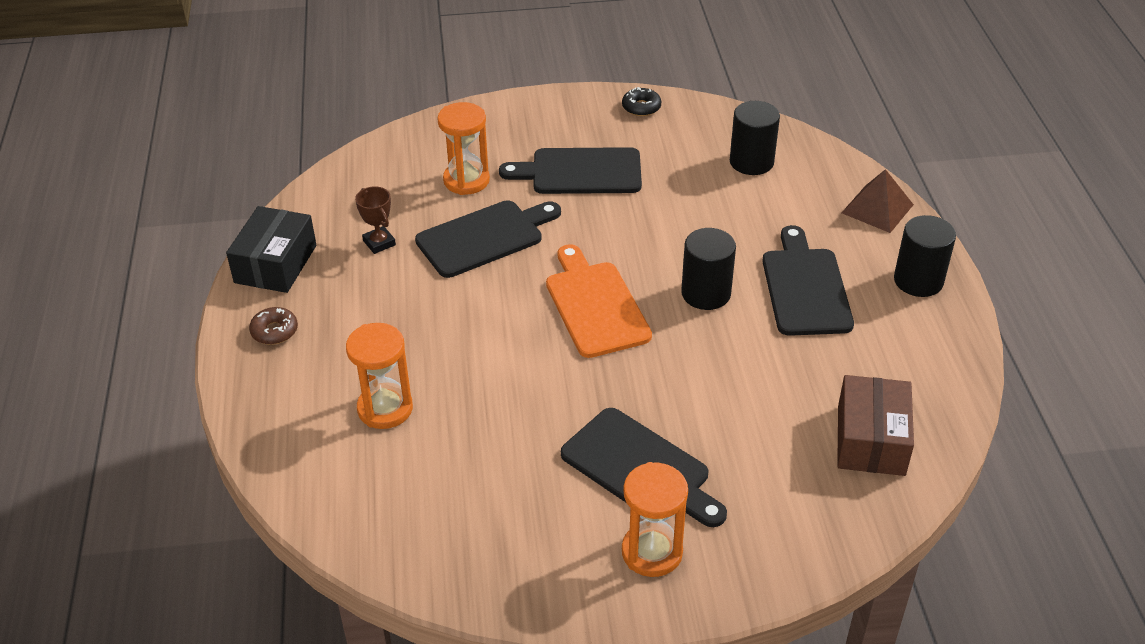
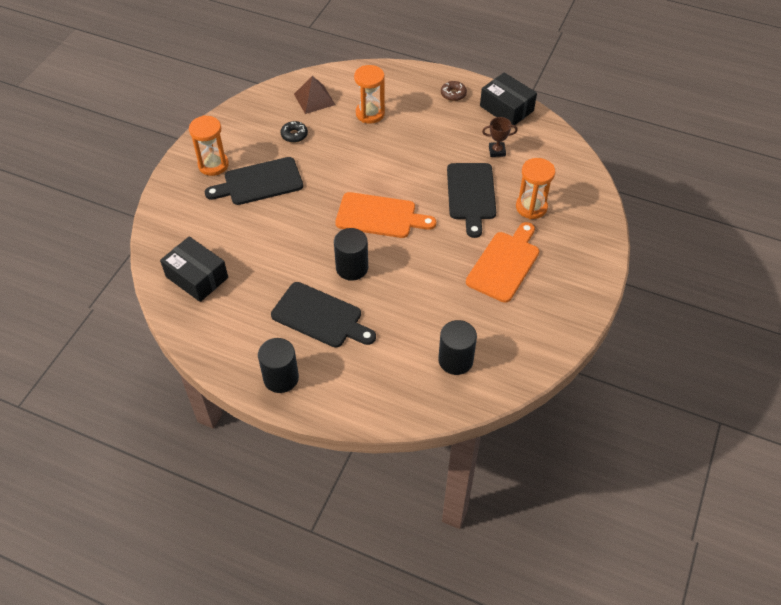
camera: 120 degrees right, 10 degrees up
(580, 172) = (504, 264): black cutting board -> orange cutting board
(641, 107) = (558, 331): black donut -> black donut (294, 135)
(871, 440) = (197, 277): brown box -> black box
(877, 208) = (359, 402): brown pyramid -> brown pyramid (314, 99)

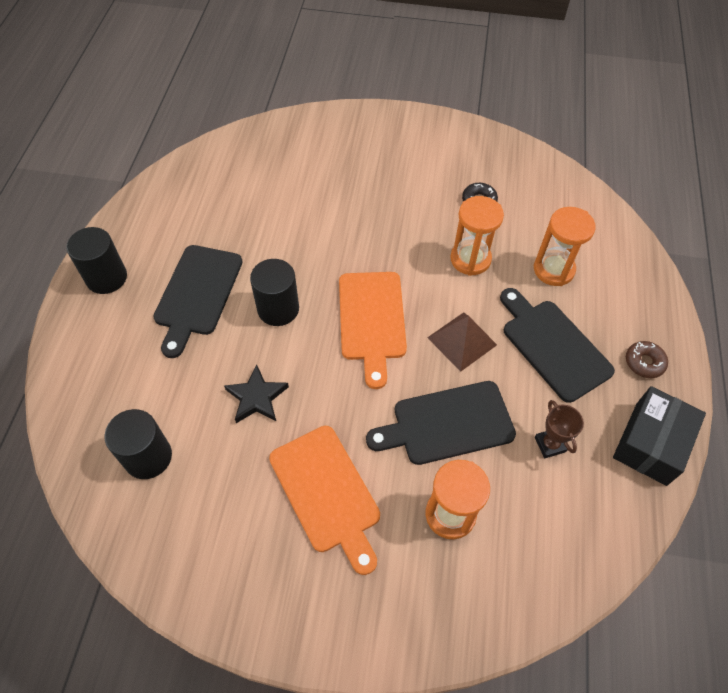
camera: 75 degrees right, 5 degrees up
(197, 277) = (234, 171): black box -> none
(213, 165) = (400, 142): orange hourglass -> orange hourglass (470, 259)
(259, 182) = (388, 188): black cutting board -> black cutting board (553, 346)
(314, 99) = (551, 205): brown pyramid -> brown pyramid (462, 341)
(424, 291) = (256, 397): none -> black star
(504, 264) = (327, 493): orange cutting board -> orange cutting board turned 45 degrees clockwise

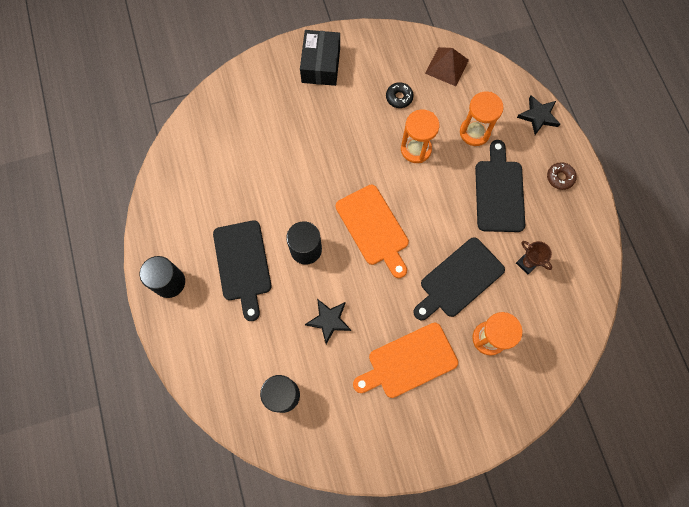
camera: 25 degrees left, 15 degrees up
(327, 493) = (408, 362): orange cutting board -> orange cutting board turned 120 degrees clockwise
(462, 341) = (440, 216): brown pyramid -> brown pyramid (447, 66)
(553, 346) = (499, 192): black cutting board -> black cutting board turned 60 degrees clockwise
(646, 284) = (538, 116): none -> black star
(651, 443) = (585, 233): black box -> black box (321, 65)

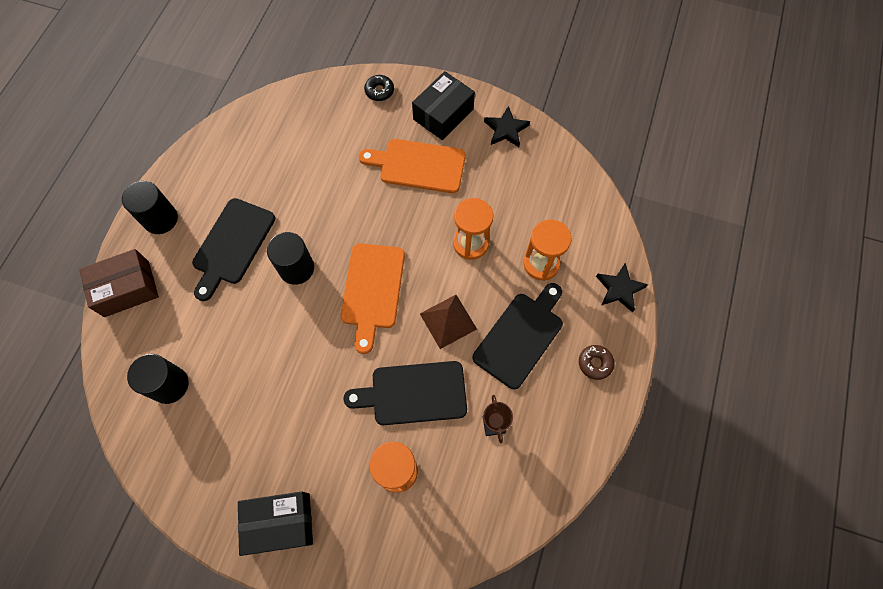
camera: 35 degrees right, 5 degrees down
(189, 351) = (127, 288): none -> brown box
(329, 320) = (264, 346): black star -> black star (506, 129)
(399, 97) = (492, 186): black donut -> black donut (379, 91)
(408, 362) = (303, 437): orange cutting board -> orange cutting board (418, 165)
(439, 428) = (280, 523): none -> black box
(447, 66) = (562, 186): brown pyramid -> brown pyramid (448, 321)

